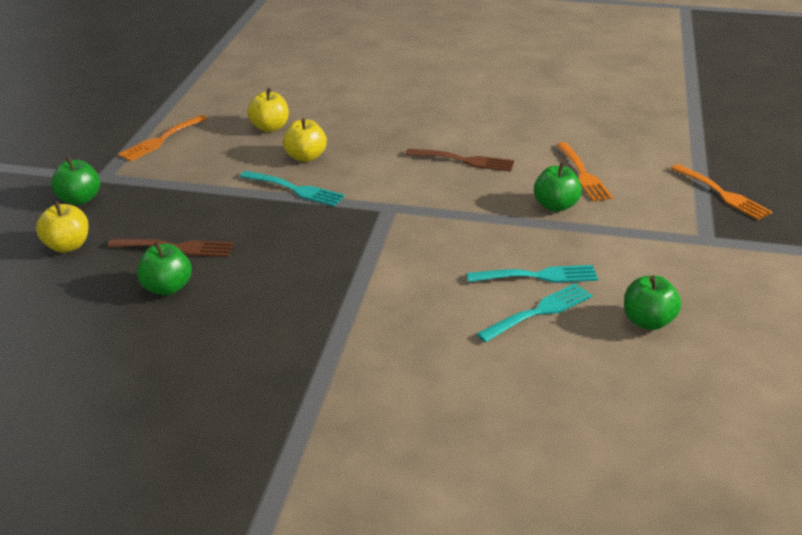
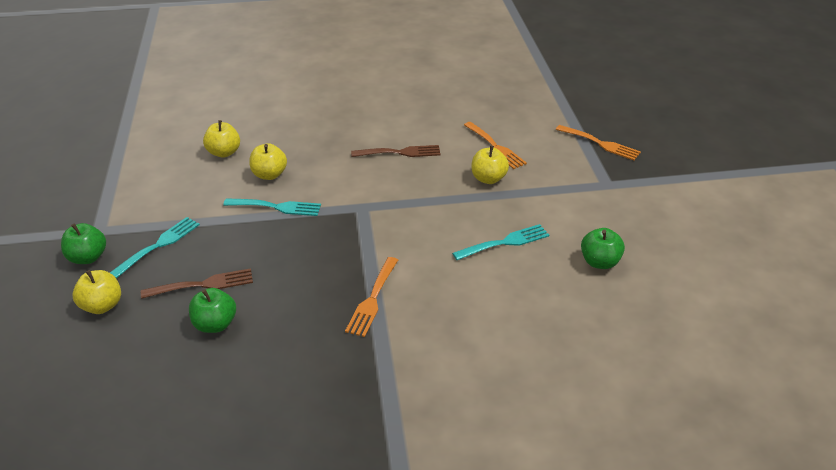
camera: 20 degrees left, 5 degrees up
(161, 140) = (132, 183): orange fork -> orange fork (372, 299)
(539, 311) = (520, 273): turquoise fork -> turquoise fork (159, 245)
(555, 206) = (488, 179): green apple -> yellow apple

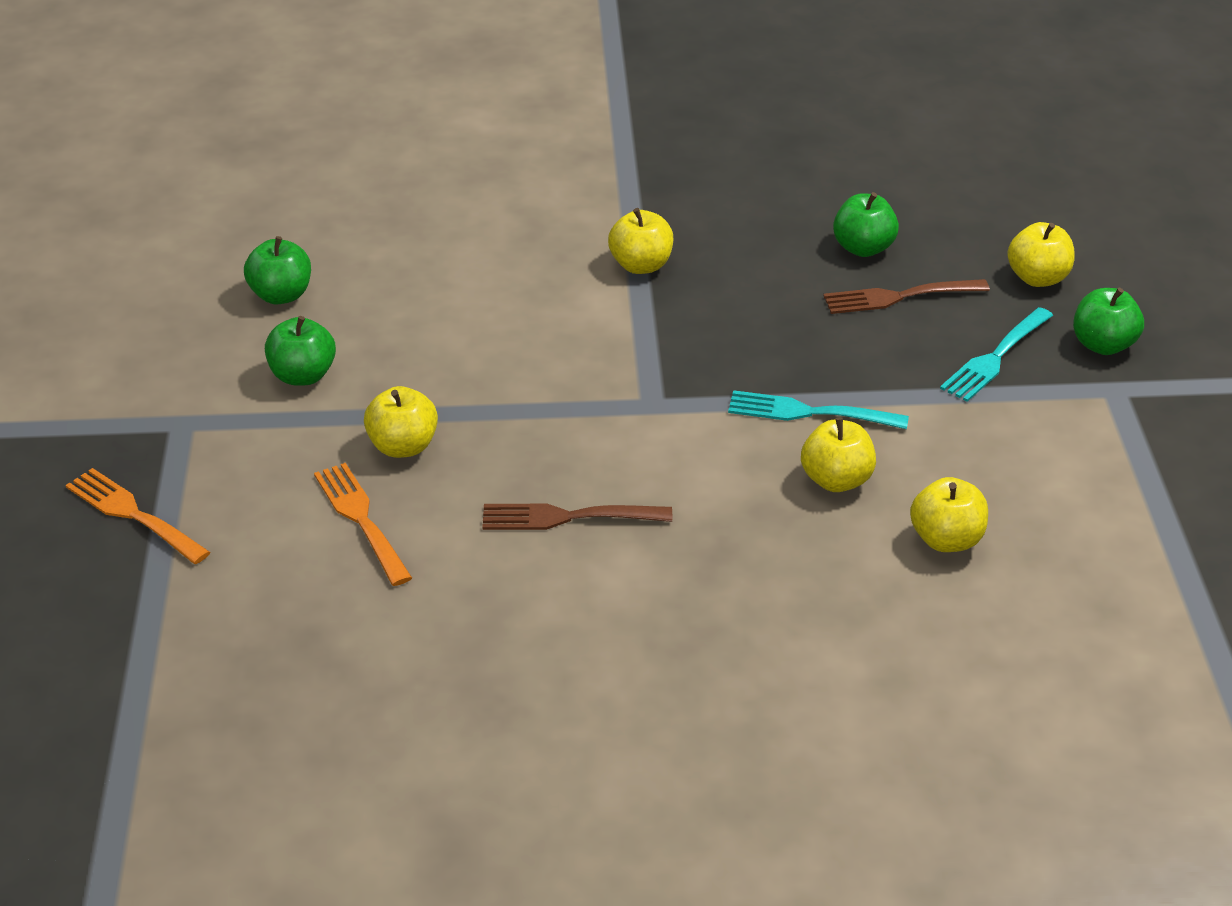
camera: 175 degrees left, 0 degrees up
(372, 299) = (641, 265): orange fork -> yellow apple
(505, 242) = (417, 331): turquoise fork -> none
(558, 212) = (303, 375): none -> green apple

